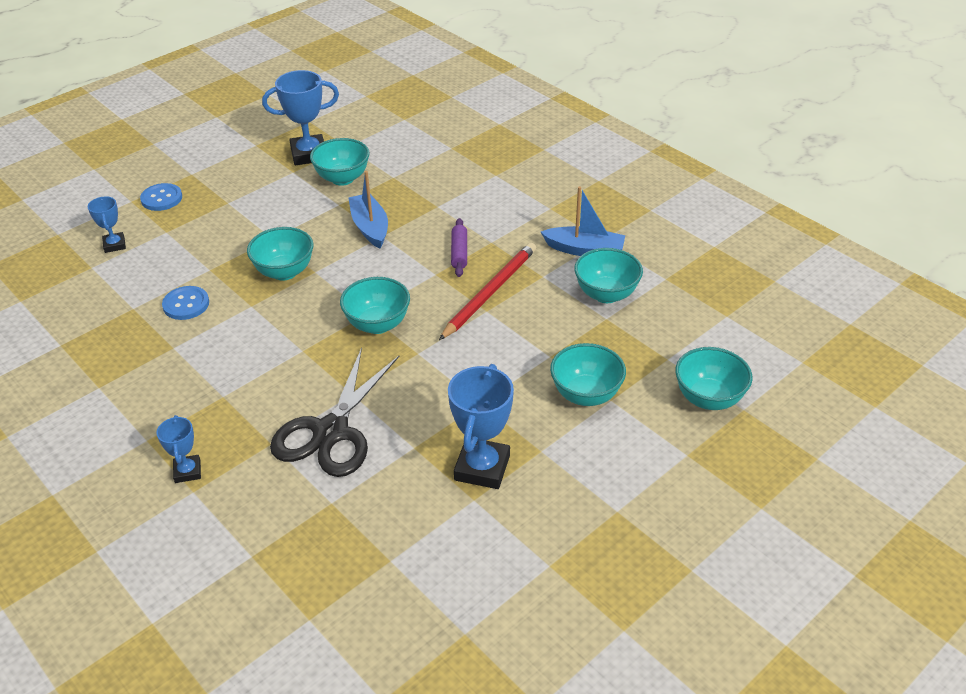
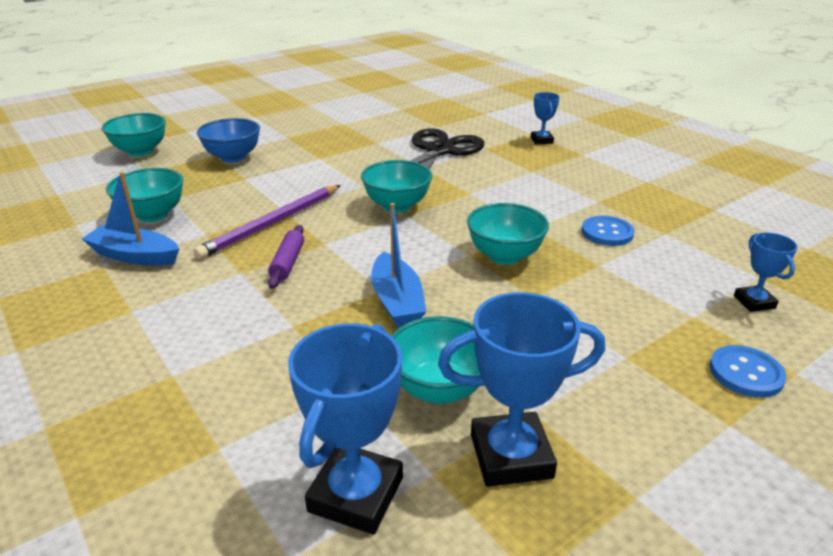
camera: 175 degrees left, 10 degrees down
(482, 468) = (332, 133): blue trophy -> blue trophy (356, 494)
(490, 292) = (272, 223): red pencil -> purple pencil
(586, 395) = (233, 157): turquoise bowl -> blue bowl

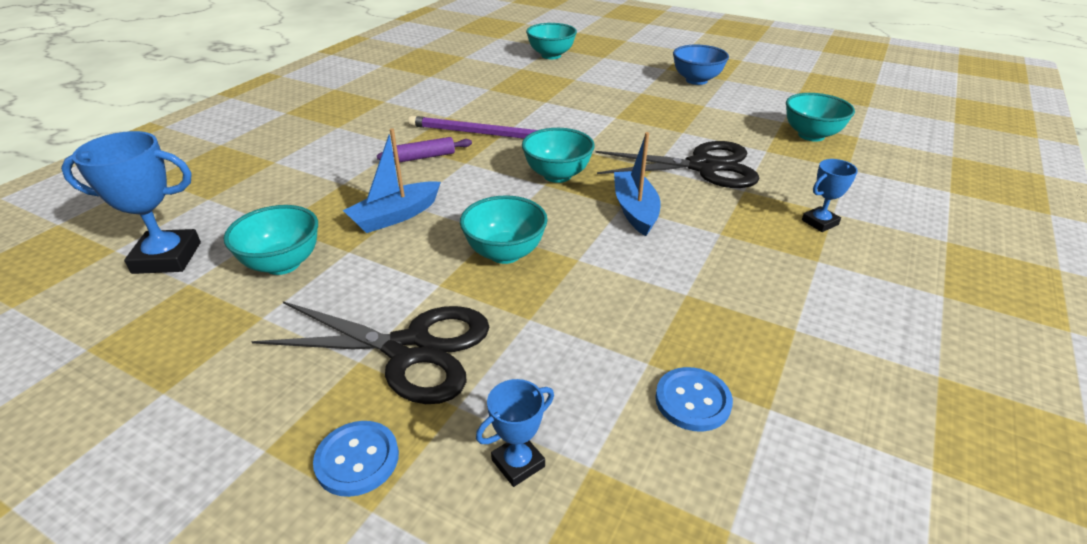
camera: 65 degrees right, 5 degrees up
(135, 256) = (402, 105): blue boat -> blue boat (635, 210)
(153, 215) = (460, 92): turquoise bowl -> turquoise bowl (811, 135)
(233, 157) = (576, 86): blue bowl -> blue bowl (696, 80)
(511, 456) = (208, 315): blue trophy -> none
(607, 233) = (609, 313): blue button -> blue button (692, 400)
(620, 327) = (410, 350): none -> black scissors

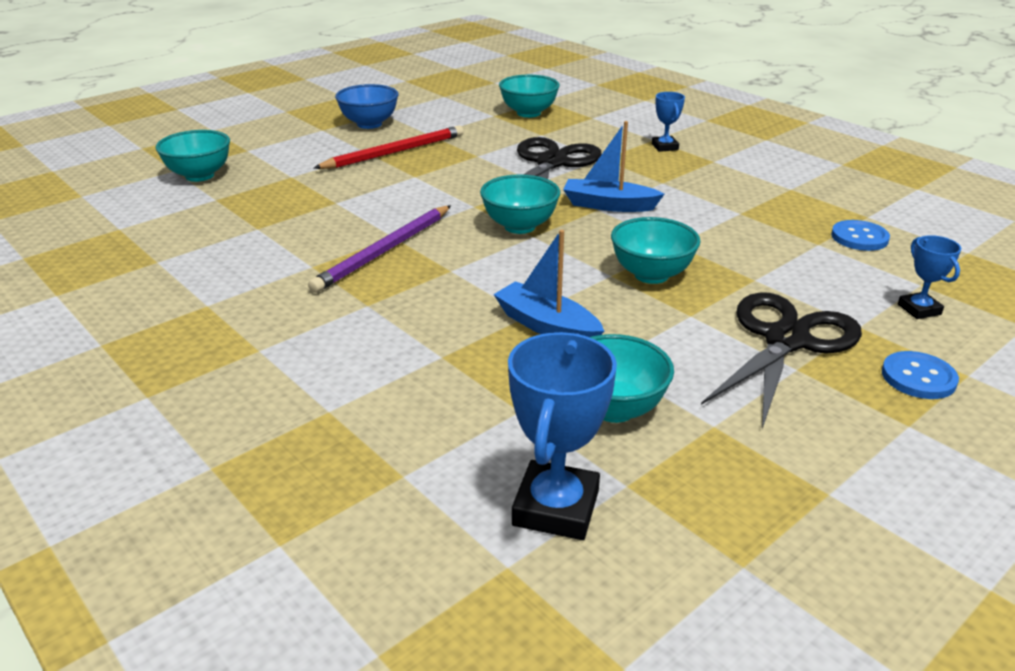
camera: 70 degrees left, 5 degrees down
(395, 216) = (547, 326): blue boat -> blue boat turned 150 degrees clockwise
(426, 157) = (415, 292): purple rolling pin -> none
(652, 100) = (394, 152): none -> red pencil

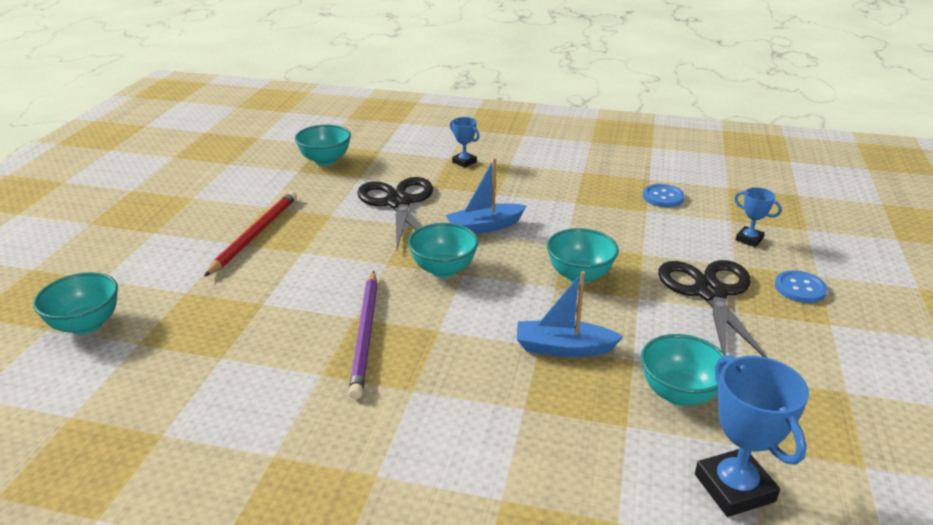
camera: 35 degrees left, 0 degrees up
(369, 124) = (195, 213): blue bowl -> none

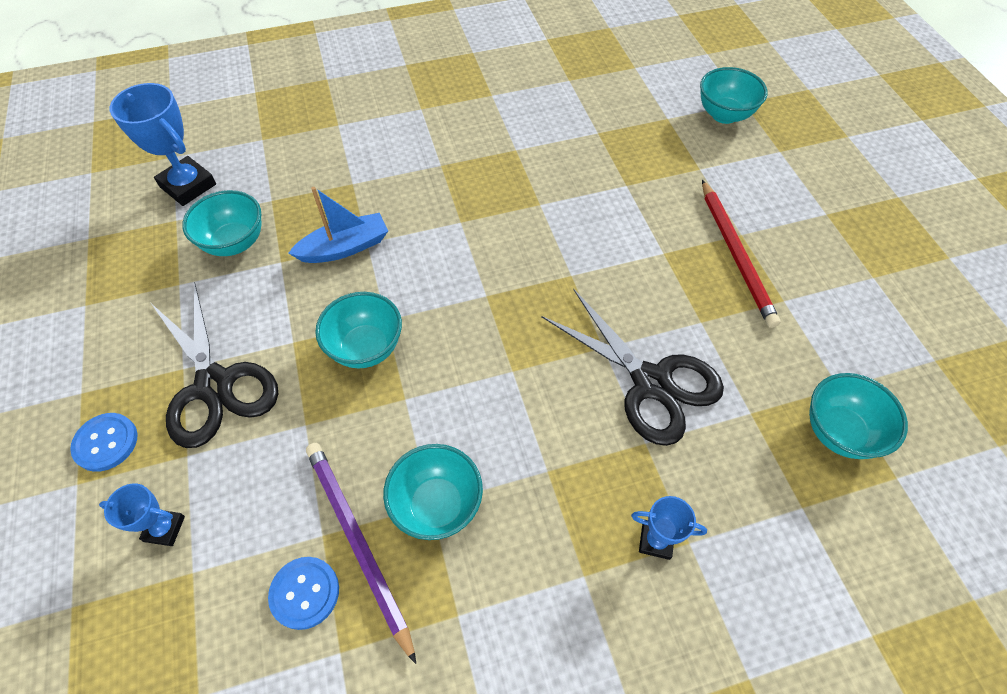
camera: 150 degrees right, 25 degrees up
(365, 334) = (515, 192): purple pencil -> purple pencil (357, 542)
(443, 269) = (509, 292): turquoise bowl -> turquoise bowl (437, 505)
(484, 227) = (516, 384): blue boat -> none

